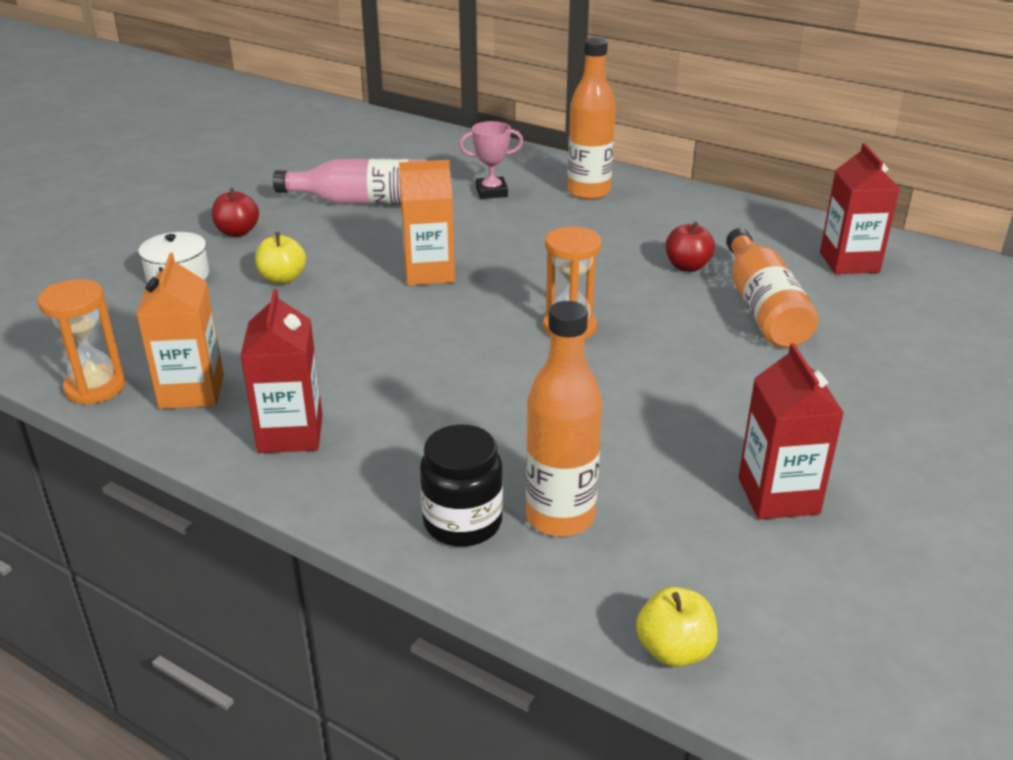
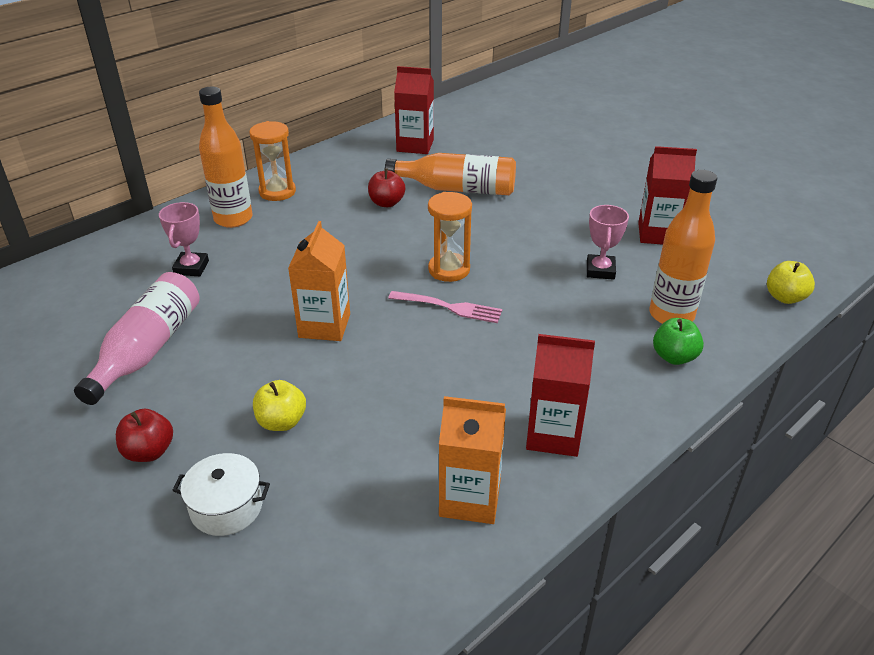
camera: 75 degrees left, 5 degrees up
(95, 387) = (439, 578): orange hourglass -> orange hourglass (277, 192)
(462, 523) = (674, 357): black jar -> green apple
(493, 338) = (448, 307): none -> pink fork
(637, 444) = (600, 270): none -> pink trophy

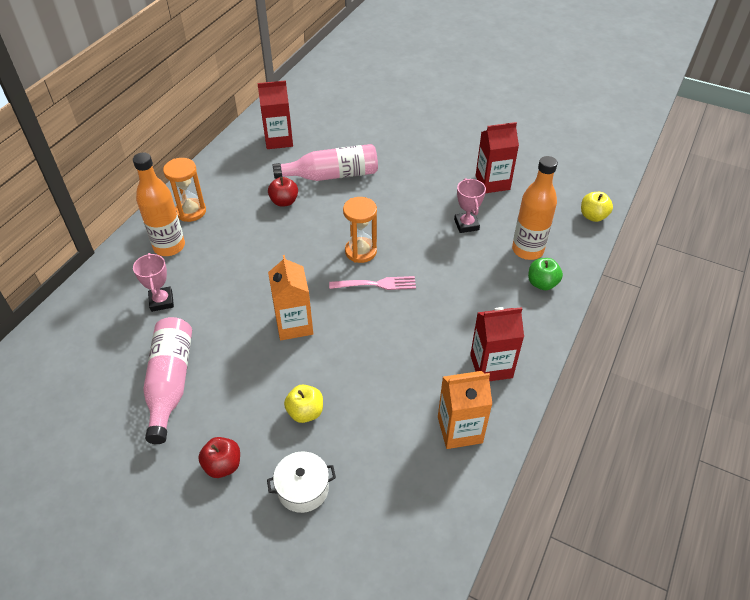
camera: 20 degrees left, 10 degrees up
(457, 189) = (332, 175): orange bottle -> pink bottle

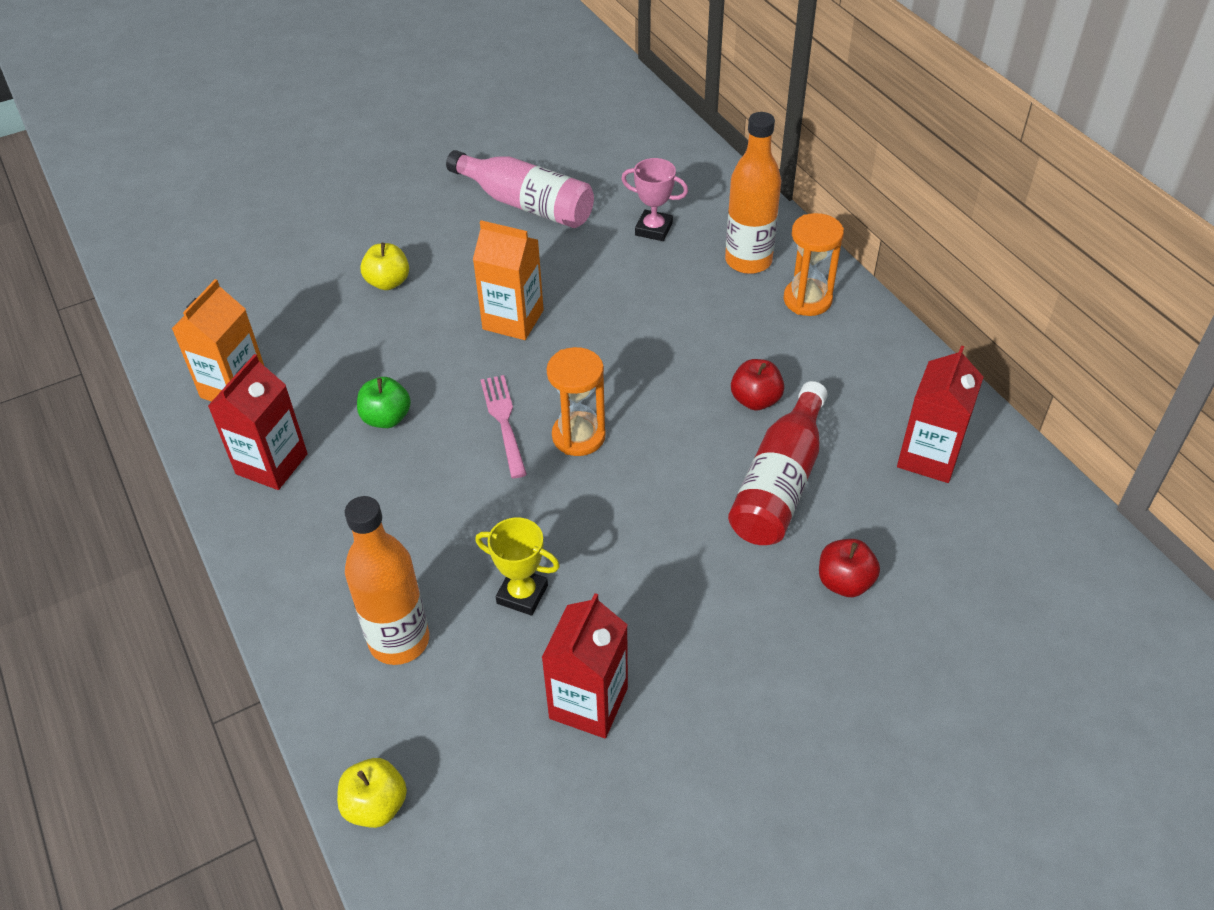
camera: 125 degrees right, 0 degrees up
(223, 465) = (393, 209): red apple -> red apple (844, 582)
(303, 489) = (311, 249): white pot -> none
(332, 175) = (780, 483): pink bottle -> red bottle
(376, 284) = (504, 422): pink fork -> pink fork turned 135 degrees clockwise
(466, 225) = (522, 594): pink trophy -> yellow trophy
(542, 283) = (325, 611): green apple -> green apple (386, 418)

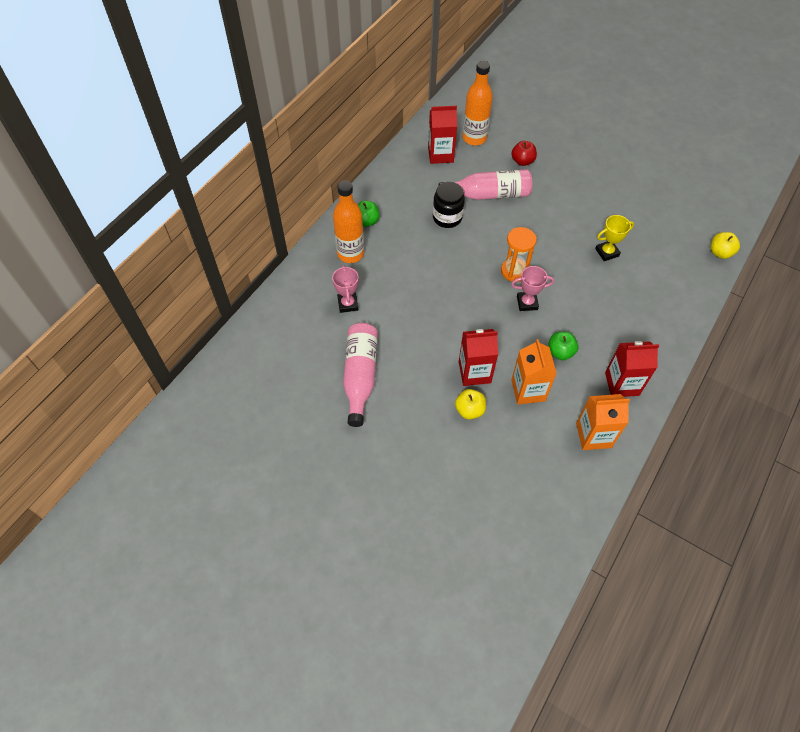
camera: 120 degrees left, 10 degrees up
(399, 641) = (659, 281): orange bottle -> orange bottle (474, 138)
(504, 422) = (527, 303): pink fork -> pink trophy
(513, 319) = (458, 334): orange carton -> orange carton (528, 390)
(522, 594) = (607, 252): yellow trophy -> yellow trophy turned 75 degrees clockwise
(588, 703) = (632, 212): red carton -> red carton (474, 372)
(755, 400) = (447, 218): red apple -> black jar
(780, 483) = (488, 194): red bottle -> pink bottle
(807, 300) = (366, 221): orange hourglass -> green apple

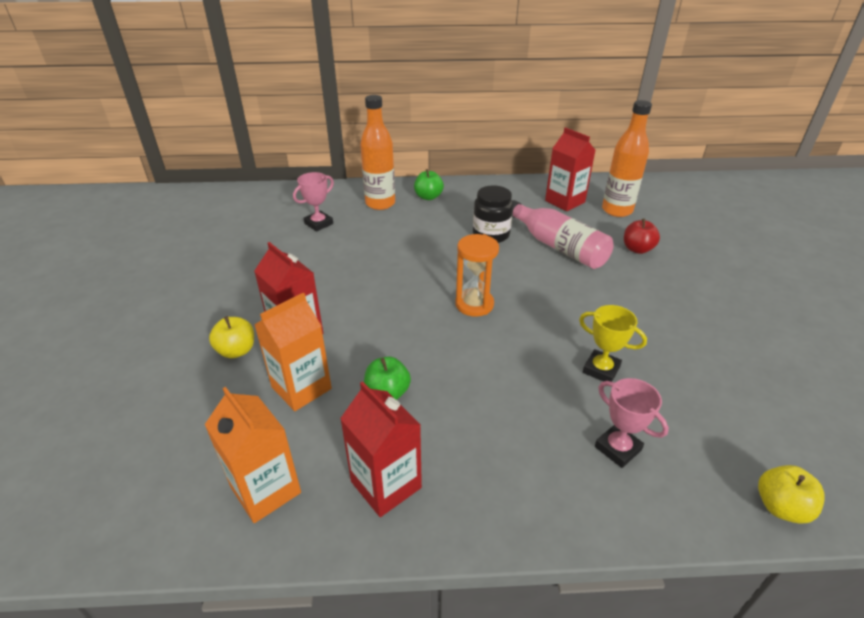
camera: 55 degrees right, 20 degrees down
(360, 376) = (234, 262): pink bottle -> none
(527, 303) = (438, 333): pink trophy -> pink trophy (617, 448)

